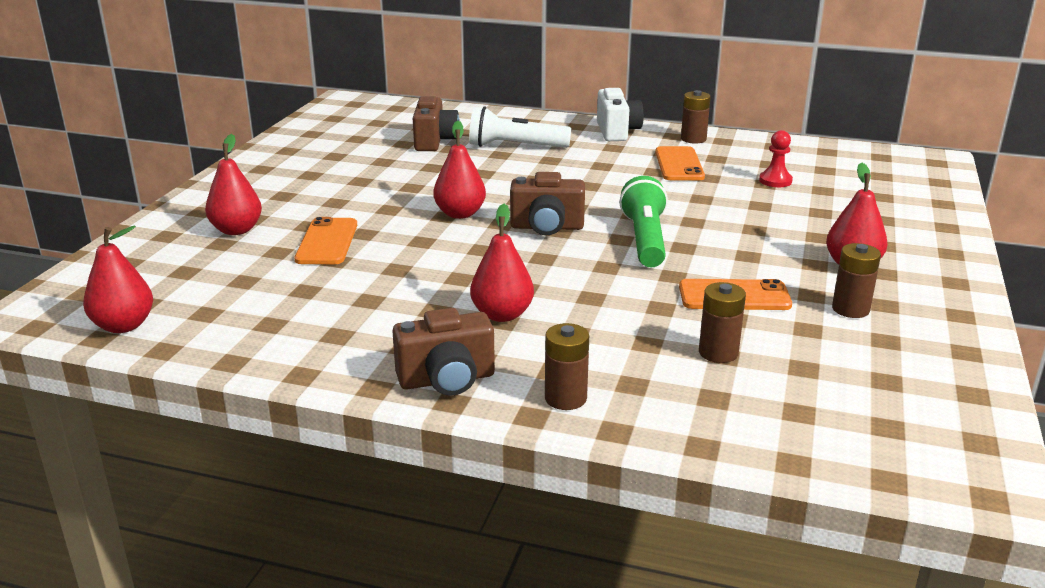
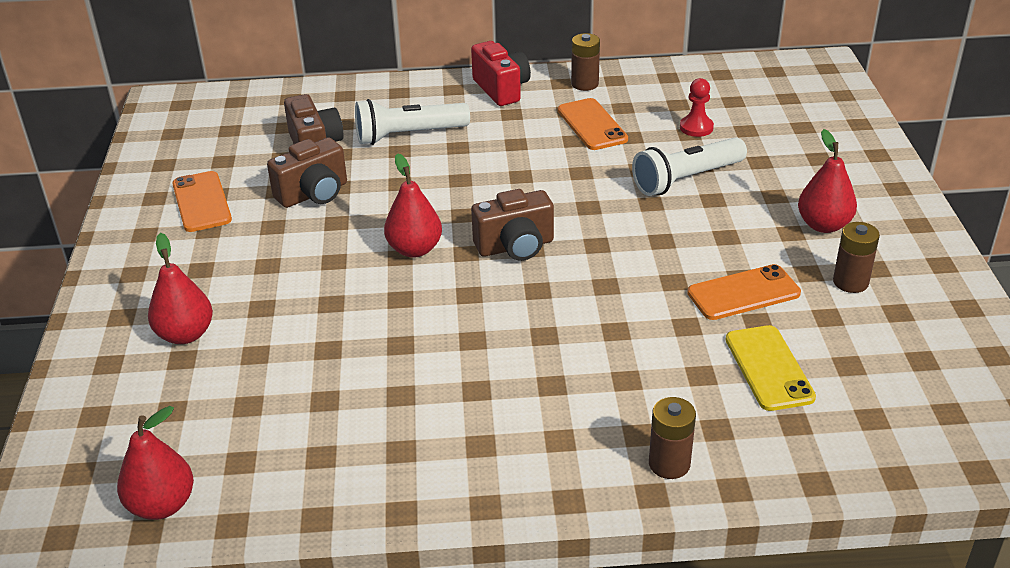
camera: 20 degrees left, 10 degrees up
(327, 242) = (300, 326): orange phone -> orange phone (202, 202)
(447, 380) = (547, 475): brown camera -> brown camera (314, 194)
(502, 315) = (546, 377): red pear -> none
(617, 132) = (501, 89): white camera -> red camera
(645, 240) = (620, 240): green flashlight -> none
(718, 353) = (769, 368): brown battery -> yellow phone
(739, 212) = (686, 179): none -> white flashlight

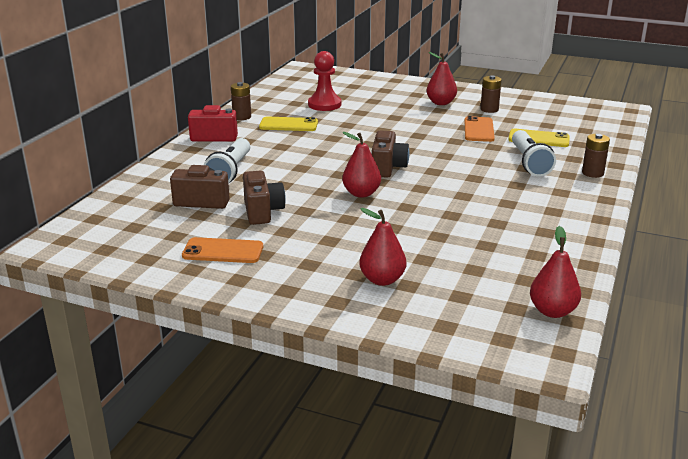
camera: 65 degrees left, 10 degrees down
(592, 125) = (288, 125): orange phone -> yellow phone
(686, 179) = (370, 118): white flashlight -> white flashlight (529, 163)
(696, 127) = (324, 105): red pawn -> red pawn, size x1.64

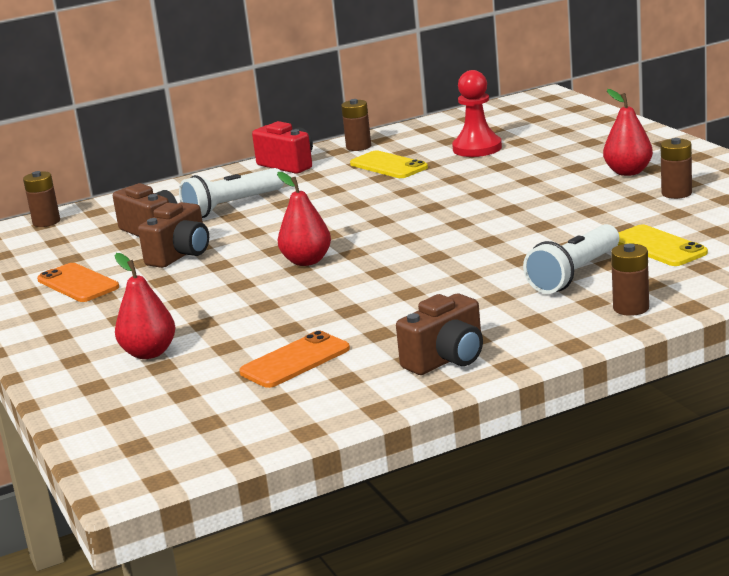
camera: 45 degrees right, 5 degrees down
(94, 216) = (46, 222): none -> brown battery
(387, 168) = (392, 239): brown camera -> brown camera (447, 360)
(479, 130) = (601, 218): orange phone -> orange phone (295, 361)
(552, 311) = (234, 439): red pear -> none

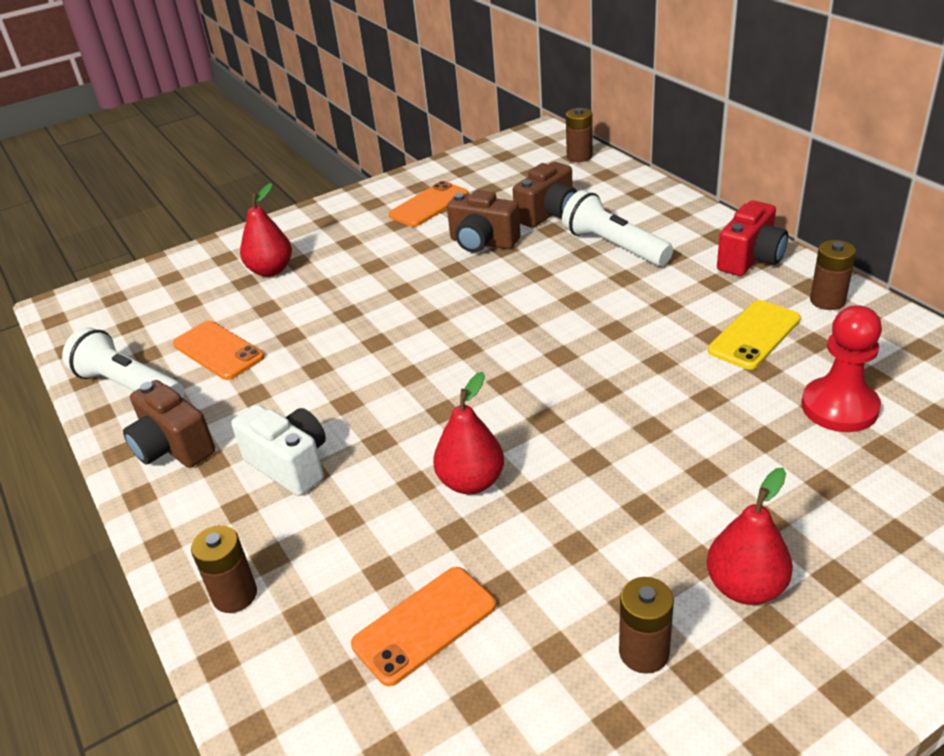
camera: 85 degrees right, 15 degrees up
(307, 261) = (448, 320): red pear -> red pear (471, 482)
(486, 305) = (290, 465): none -> white camera
(574, 274) = (354, 536): white flashlight -> white flashlight (129, 386)
(658, 247) = (424, 625): yellow phone -> orange phone

